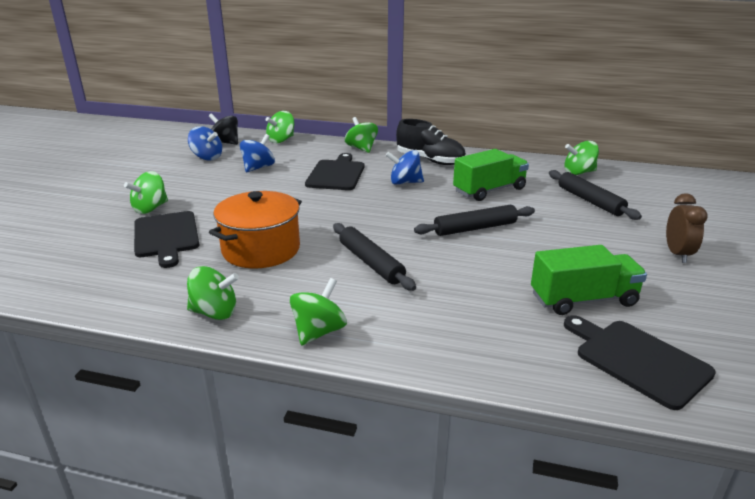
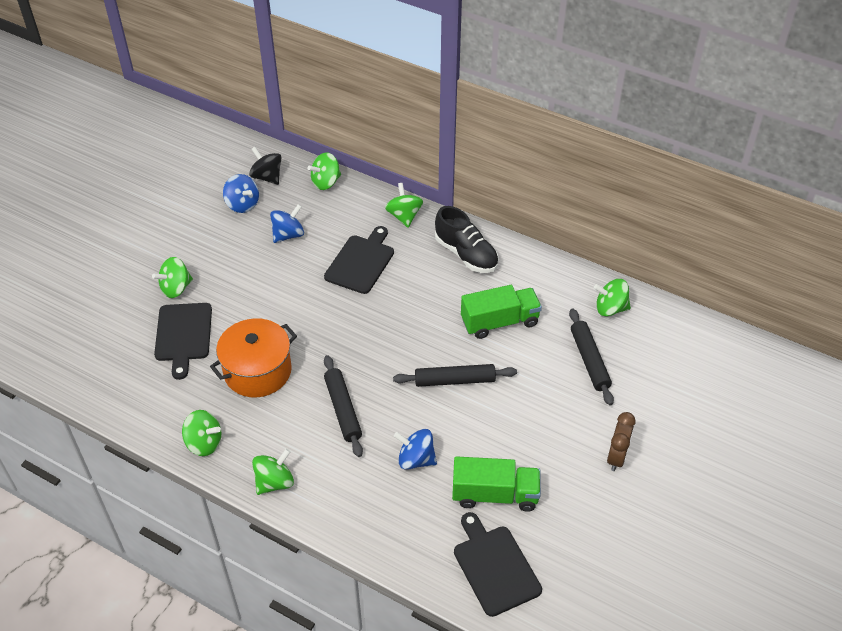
camera: 15 degrees right, 20 degrees up
(405, 182) = (422, 291): blue spinning top -> blue spinning top (416, 459)

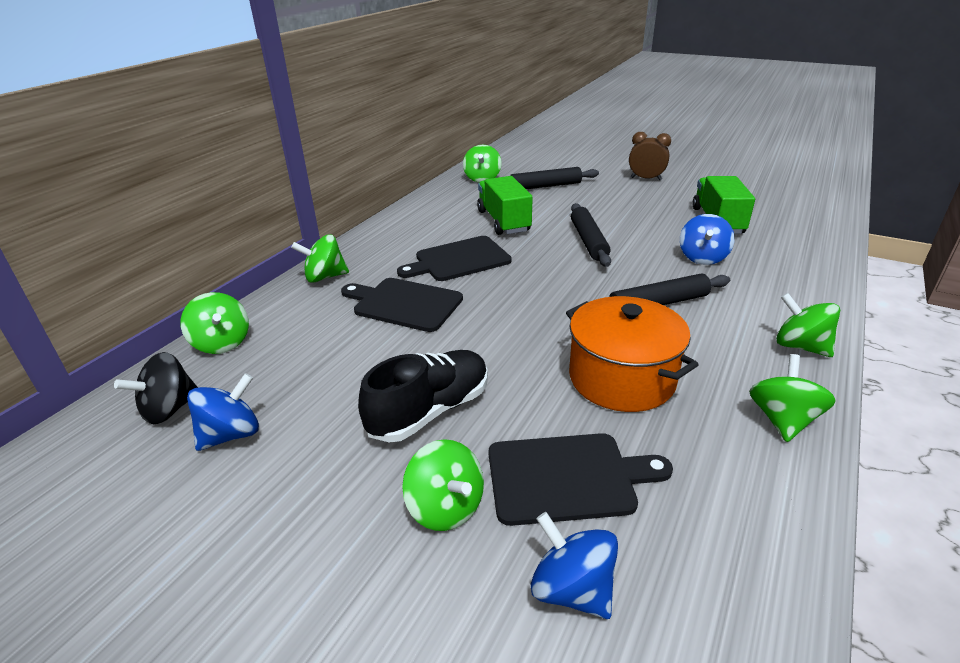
camera: 90 degrees left, 15 degrees down
(288, 235) = (331, 372): blue spinning top -> blue spinning top (572, 589)
(466, 254) = (402, 239): black shoe -> black shoe (430, 411)
(495, 567) = (794, 220): black cutting board -> black cutting board (459, 260)

